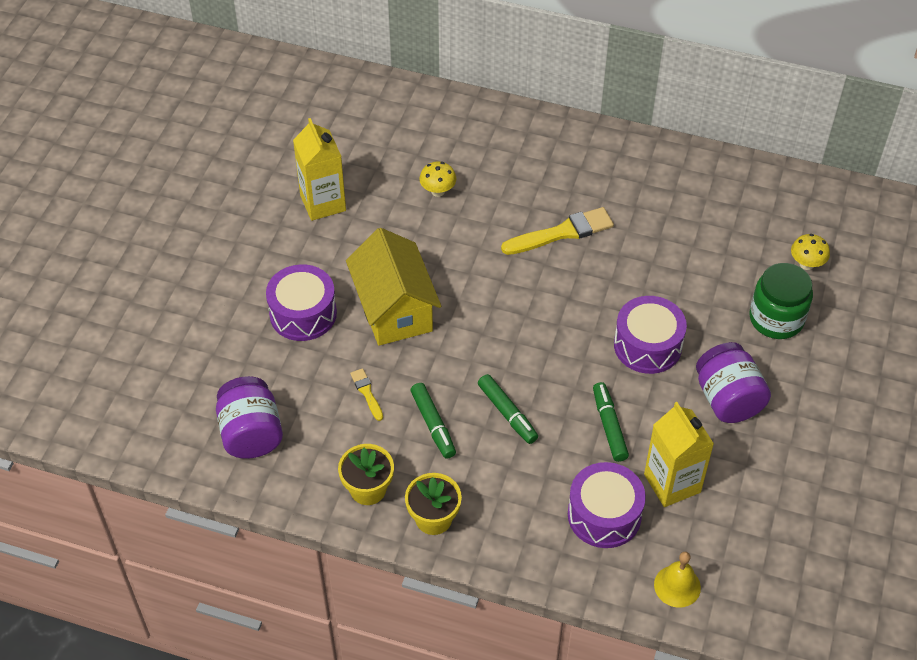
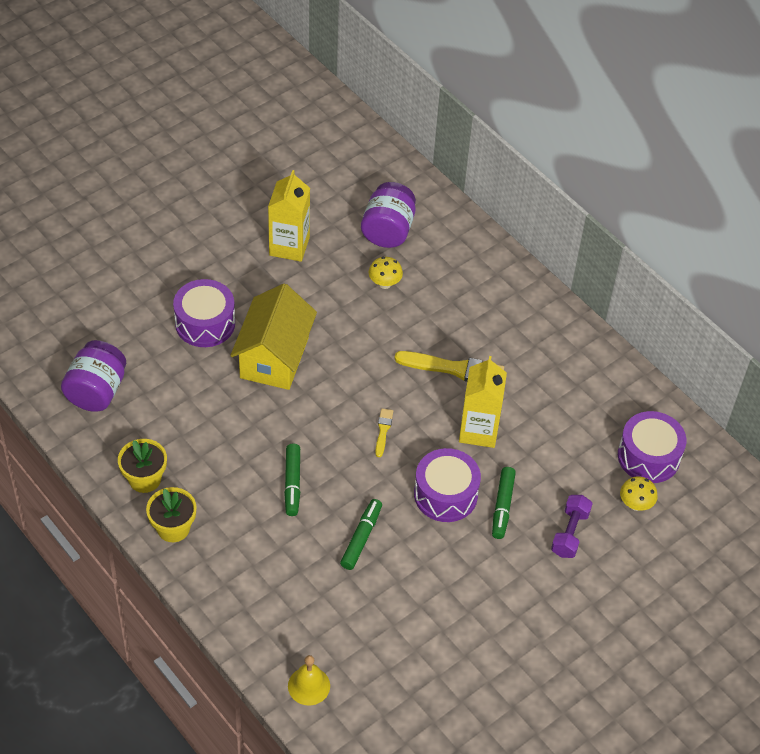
camera: 30 degrees right, 0 degrees up
(367, 393) = (202, 408): yellow brush -> yellow brush (383, 430)
(433, 425) = (230, 460): green marker -> green marker (502, 506)
(604, 515) = (299, 601): purple drum -> purple drum (648, 456)
(672, 483) = (372, 609): yellow carton -> yellow carton (478, 430)
(727, 399) = (473, 572): purple jar -> purple jar (388, 230)
(776, 319) = (569, 533): green jar -> purple dumbbell

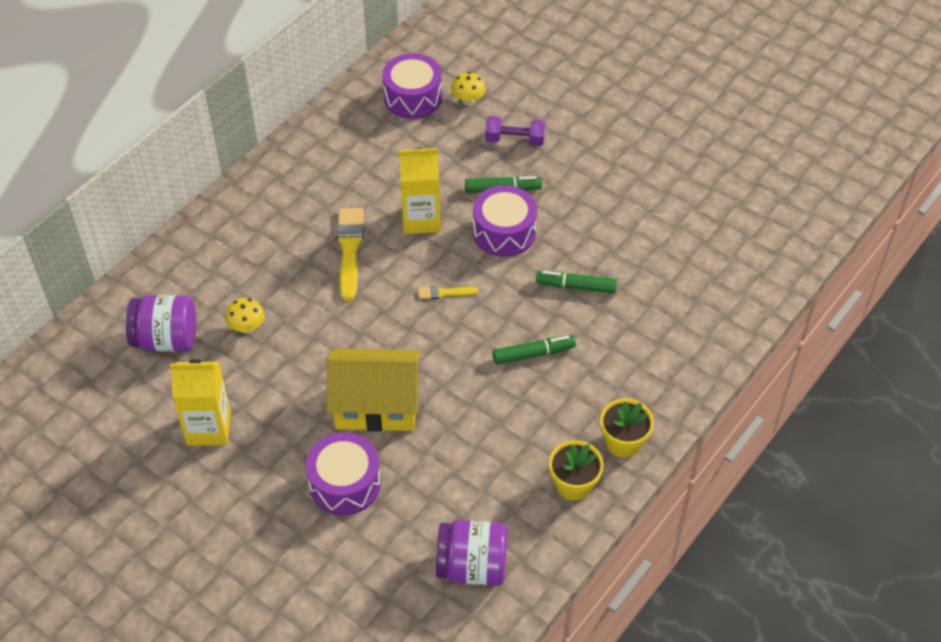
camera: 100 degrees left, 0 degrees up
(309, 685) = (745, 294): yellow bell -> none

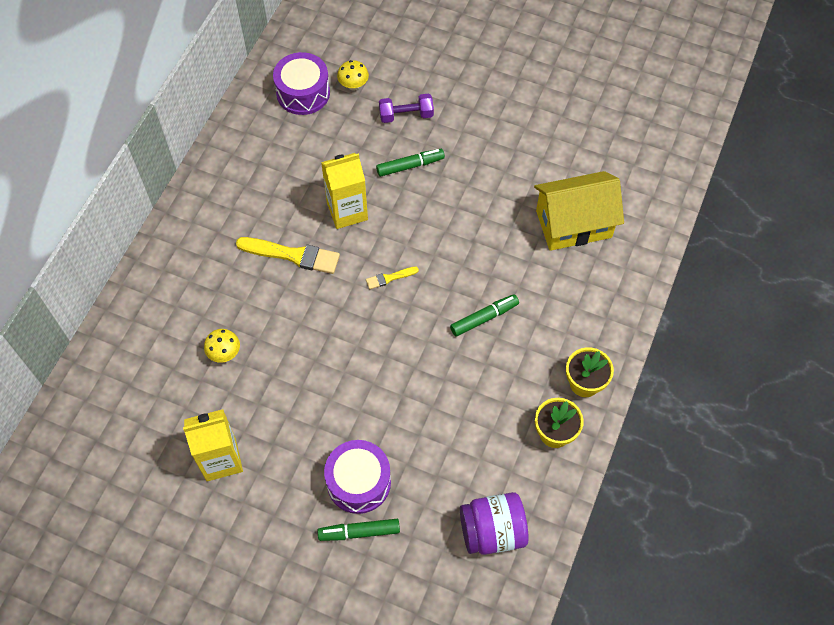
camera: 15 degrees left, 10 degrees up
(166, 339) = (155, 382): purple jar -> none
(349, 249) = (293, 255): yellow brush -> yellow brush turned 120 degrees clockwise
(376, 405) = (363, 401): yellow house -> yellow house (573, 224)
(504, 232) = (424, 207): purple drum -> none
(576, 286) = (501, 245): green marker -> green marker (359, 532)

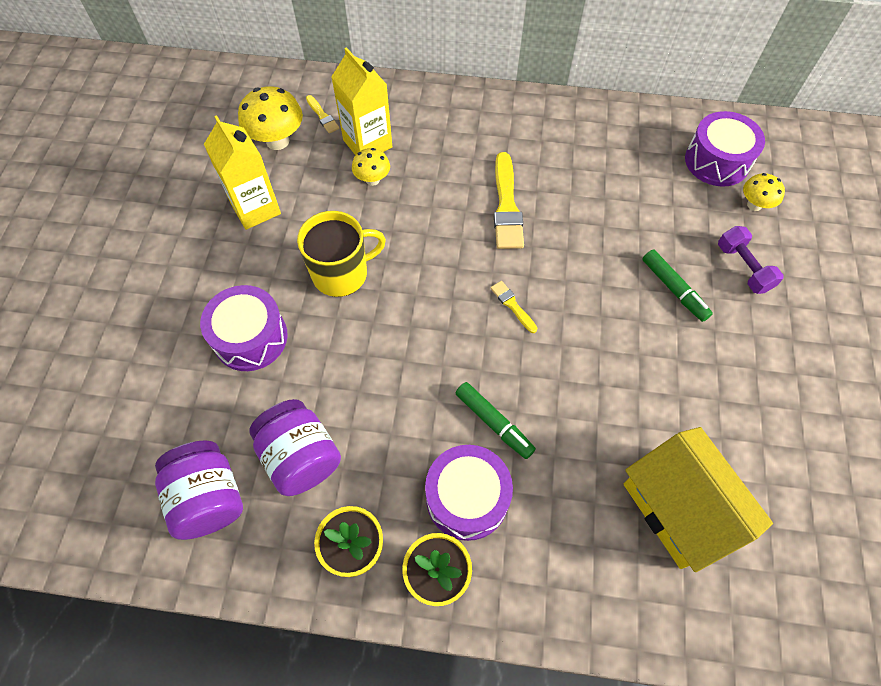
camera: 75 degrees right, 0 degrees up
(128, 382) = (322, 116): none -> yellow brush
(144, 428) = (277, 141): none -> yellow mushroom
(318, 398) = (341, 273): none -> yellow mug
(347, 211) = (583, 241): yellow carton -> yellow carton (367, 144)
(359, 532) = (192, 353): green marker -> none
(476, 458) = (301, 457): none -> purple jar
(535, 350) = (467, 498): none -> purple drum

